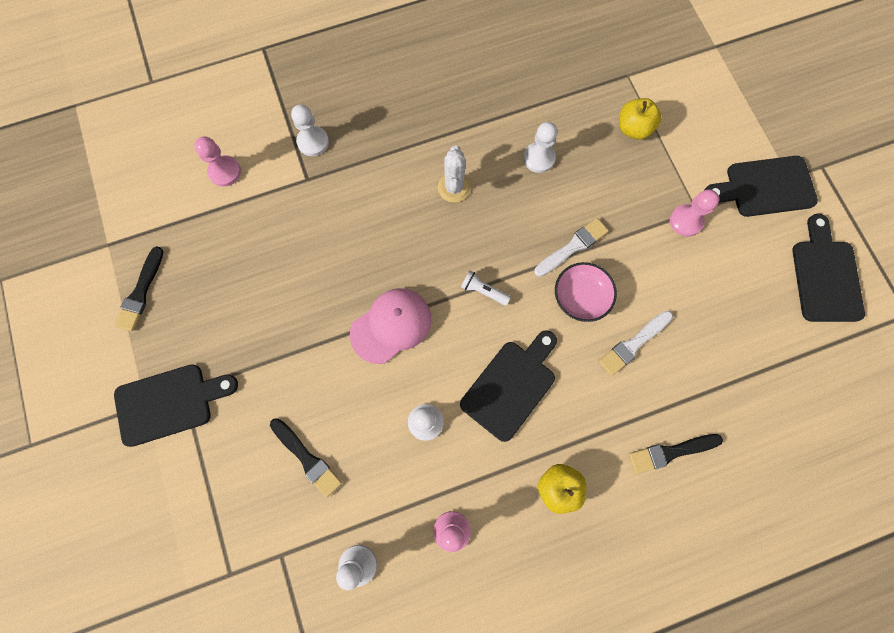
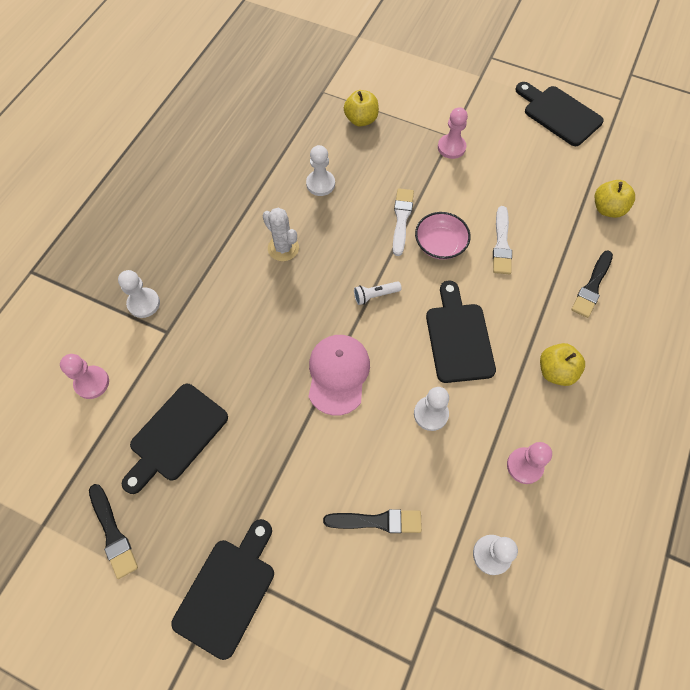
camera: 45 degrees left, 10 degrees down
(765, 187) = (474, 93): black cutting board -> black cutting board (176, 436)
(766, 401) = (607, 209): none -> yellow apple

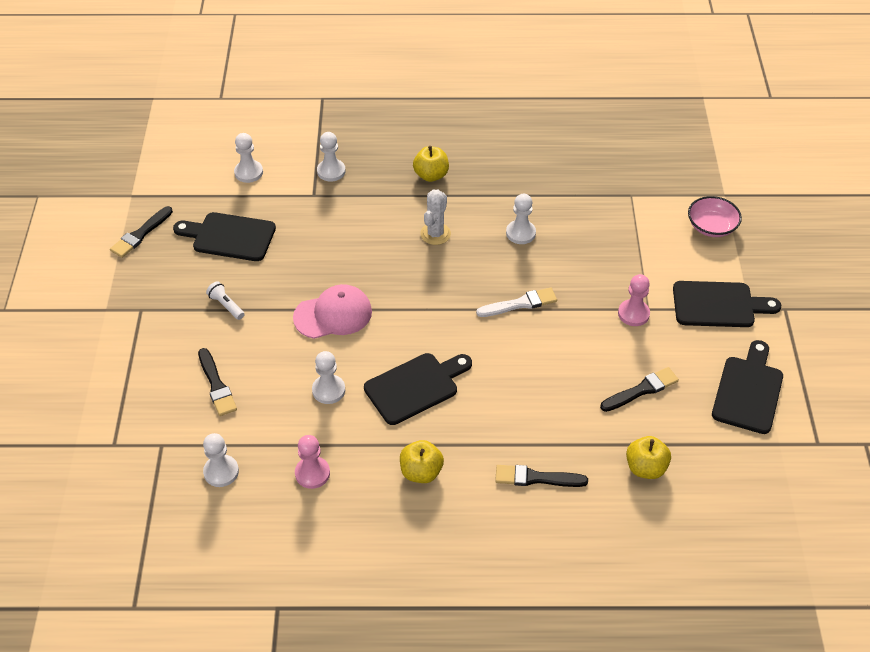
camera: 65 degrees right, 15 degrees down
(92, 383) = (248, 172): pink pawn -> white pawn
(227, 591) = (125, 314): black cutting board -> black cutting board (718, 305)
(361, 119) = (617, 234): yellow apple -> yellow apple (431, 175)
(375, 295) = (425, 313): white flashlight -> white flashlight (226, 305)
(440, 244) = (509, 341): pink bowl -> pink bowl (711, 226)
(501, 244) = (541, 389): white brush -> none
(531, 177) = (641, 390): none -> black brush

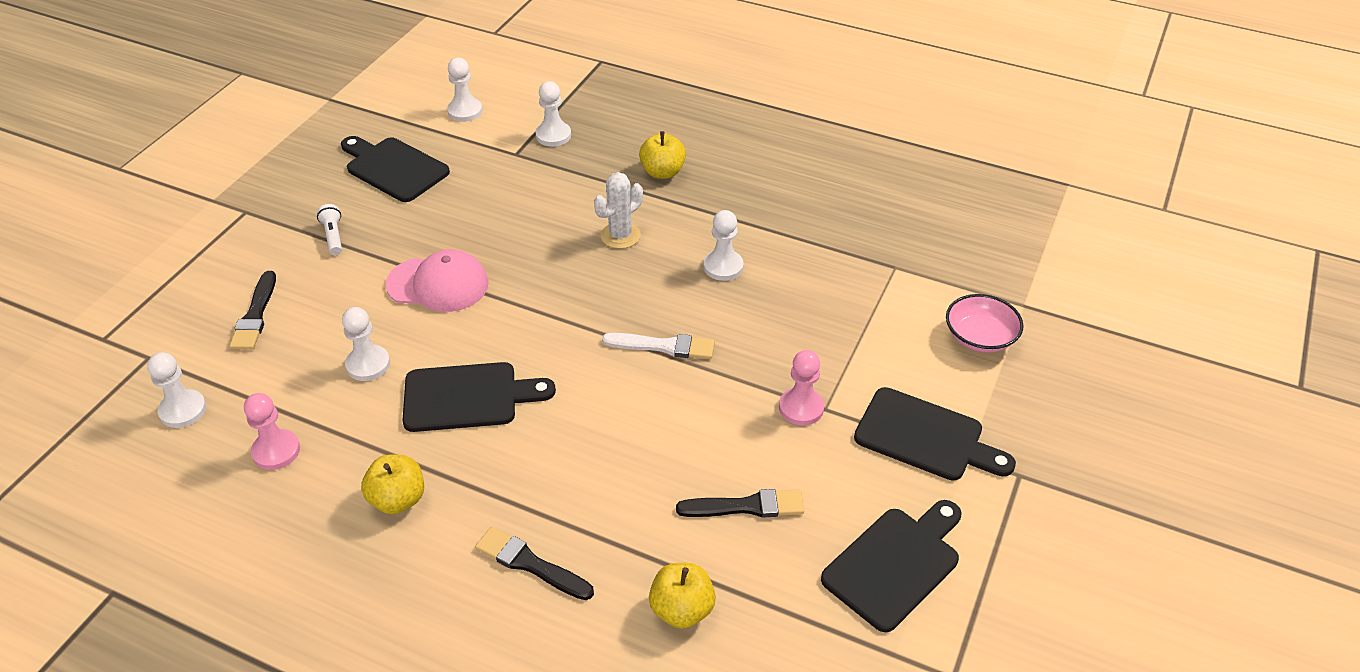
camera: 25 degrees right, 5 degrees down
(140, 234) = (307, 138): black brush -> none

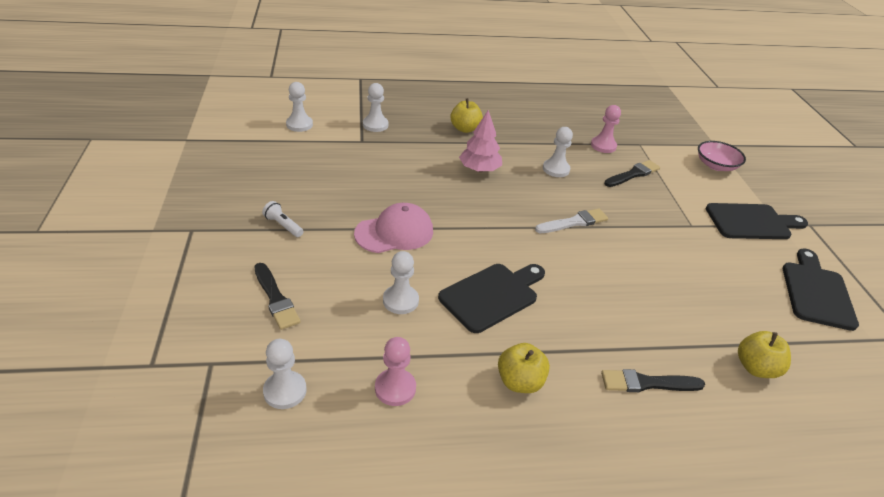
camera: 35 degrees left, 5 degrees down
(394, 168) = (284, 170): black cutting board -> none
(620, 236) = (479, 169): white cactus -> pink tree
(746, 506) = (717, 293): black brush -> black brush (633, 174)
(801, 408) = (680, 229): pink pawn -> pink pawn (603, 146)

